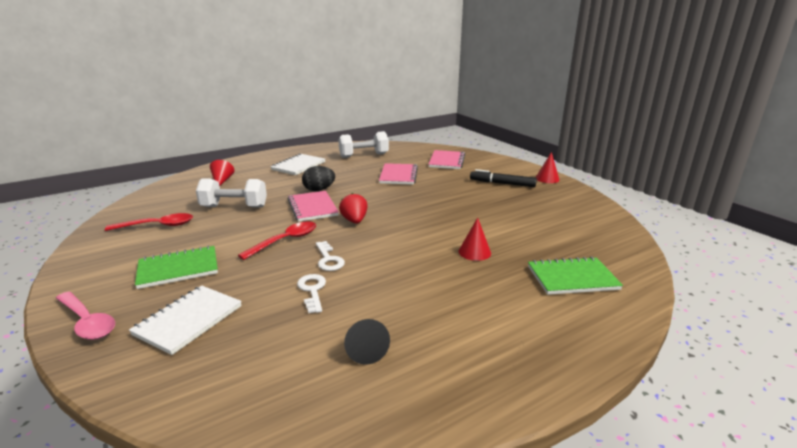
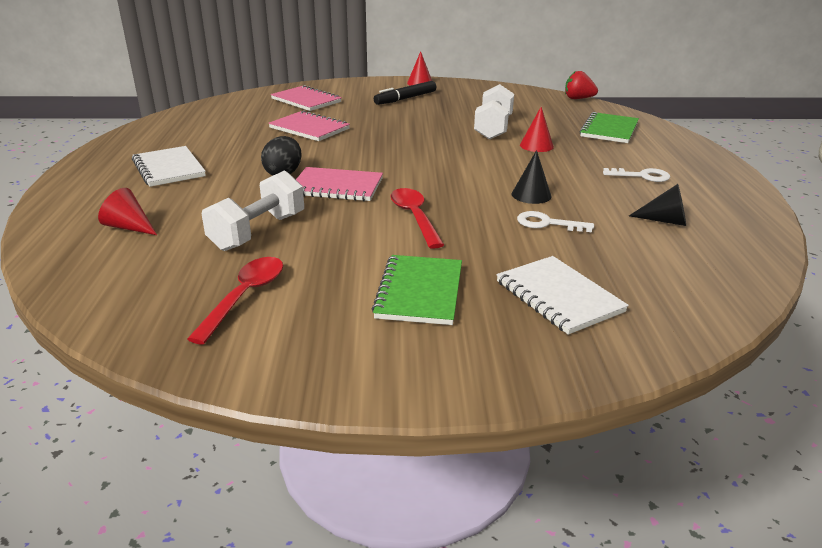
camera: 60 degrees left, 5 degrees up
(87, 322) = (512, 368): pink spoon -> none
(328, 259) = (487, 204): white key -> white key (642, 176)
(354, 221) = (406, 174): red strawberry -> red strawberry (578, 99)
(362, 272) = (531, 195): none -> black cone
(364, 155) = (206, 128): white dumbbell -> white dumbbell (493, 128)

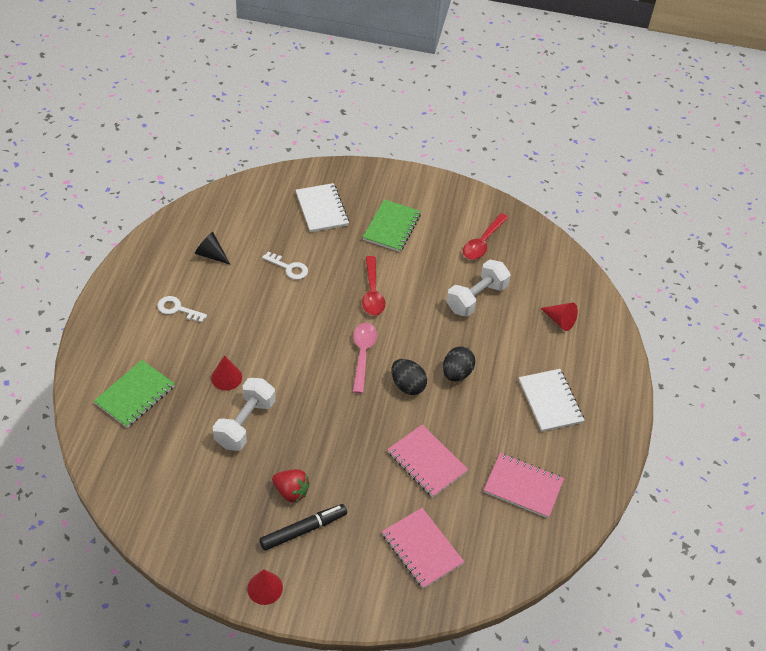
camera: 170 degrees left, 20 degrees up
(337, 187) = (417, 343): pink notebook -> pink notebook (523, 487)
(340, 161) = (407, 385): none -> black egg
(401, 172) = (362, 354): none -> pink spoon
(531, 195) = (279, 302): black cone -> none
(578, 99) = (101, 485): red strawberry -> red strawberry (291, 492)

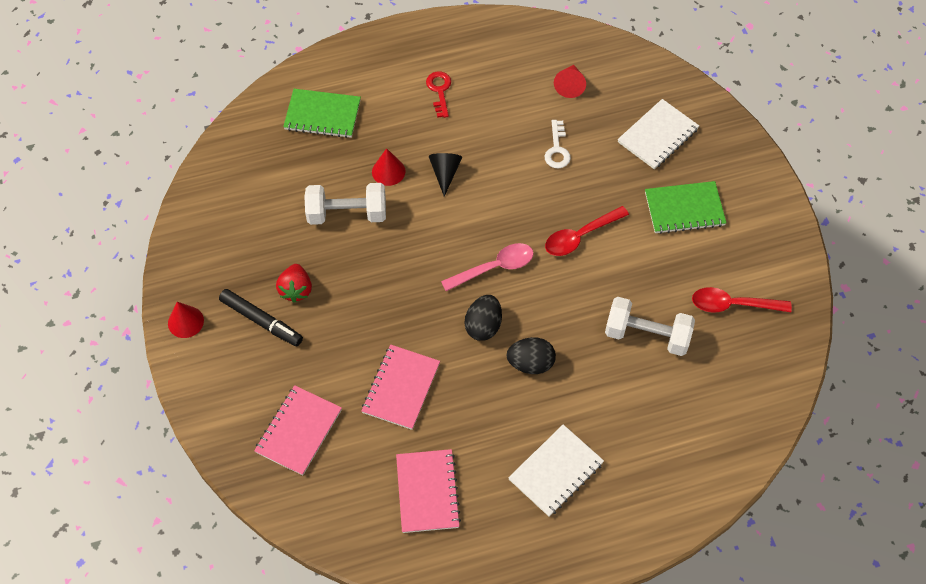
camera: 65 degrees right, 10 degrees up
(177, 309) = (439, 91): white key -> red key
(211, 254) = (524, 79): black cone -> black cone (445, 173)
(560, 321) = (677, 433): red cone -> red cone (570, 85)

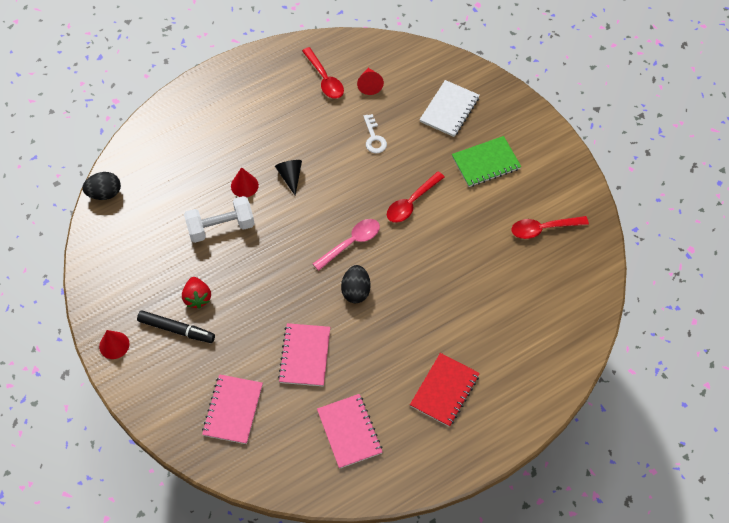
camera: 15 degrees left, 0 degrees up
(322, 115) = (177, 152): green notebook -> none
(439, 91) = (267, 111): red key -> none
(518, 68) = (325, 79): none -> red spoon
(530, 363) = (401, 311): black egg -> black egg (105, 193)
(556, 471) = (444, 390): white notebook -> red notebook
(647, 335) = (484, 268): white dumbbell -> none

